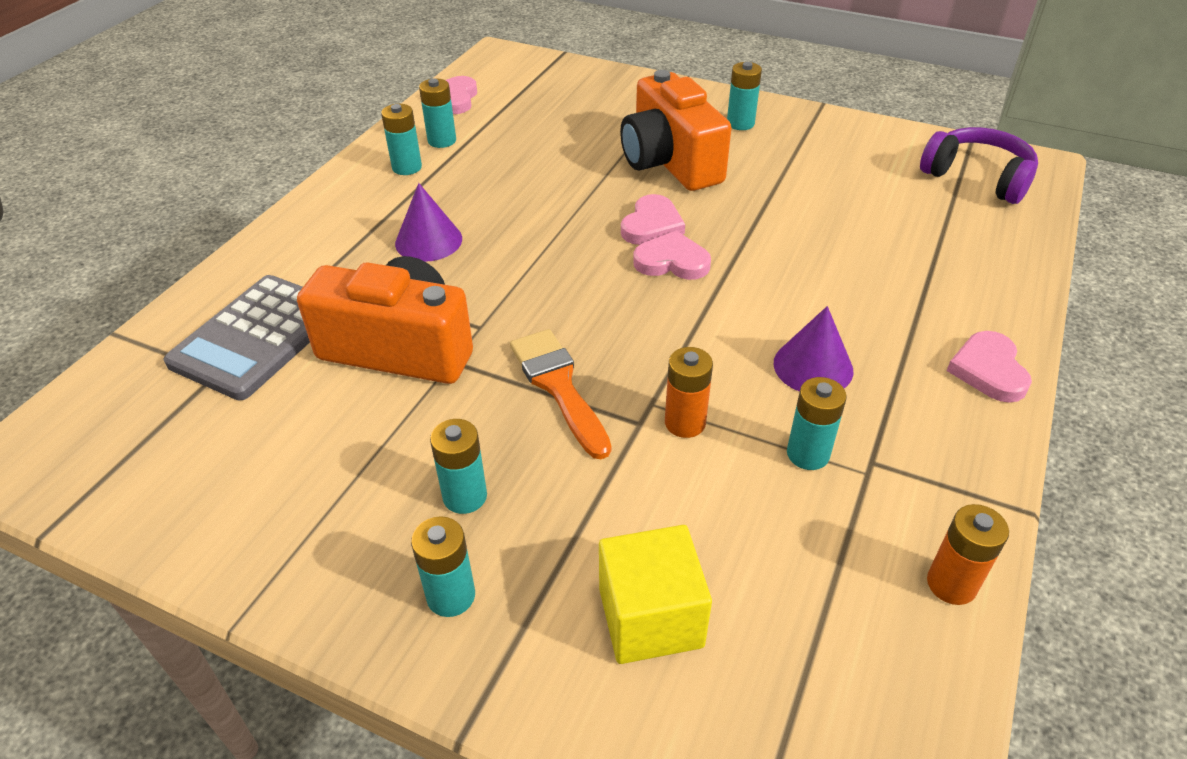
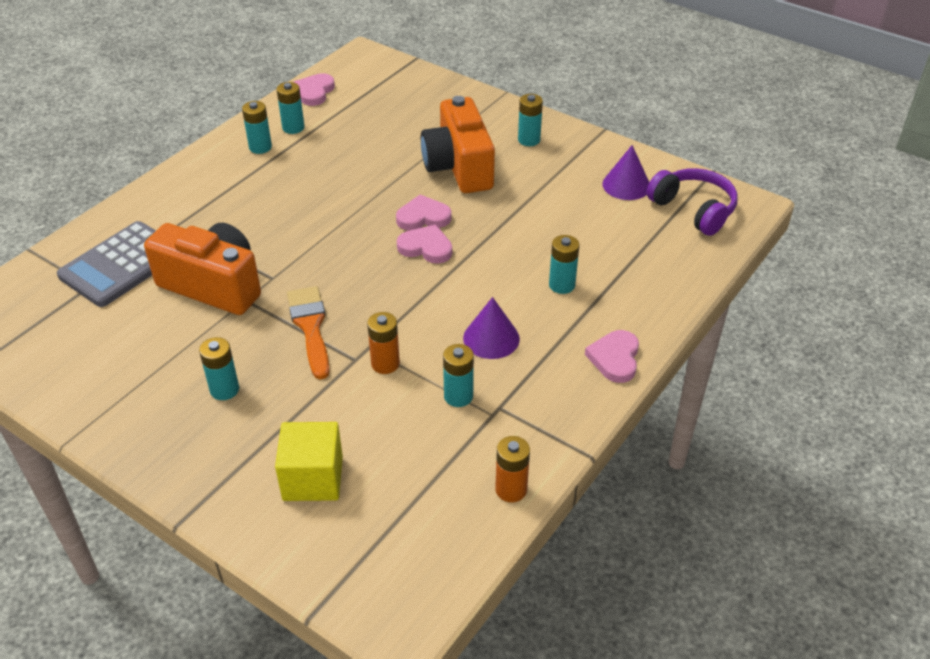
camera: 10 degrees right, 0 degrees up
(428, 241) = (257, 209): purple cone -> purple cone (626, 185)
(451, 596) = (196, 447): turquoise battery -> turquoise battery (562, 285)
(652, 225) = (423, 217): pink heart -> pink heart turned 135 degrees counterclockwise

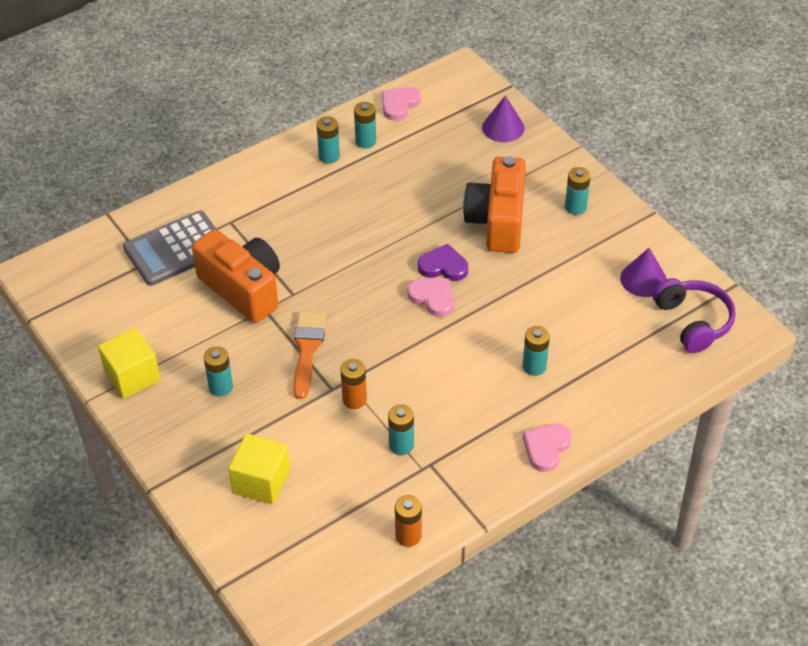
camera: 20 degrees right, 5 degrees up
(111, 405) = (132, 376): none -> yellow cube
(423, 217) = (443, 266): pink heart -> purple heart
(491, 338) = (451, 400): purple cone -> purple cone (503, 127)

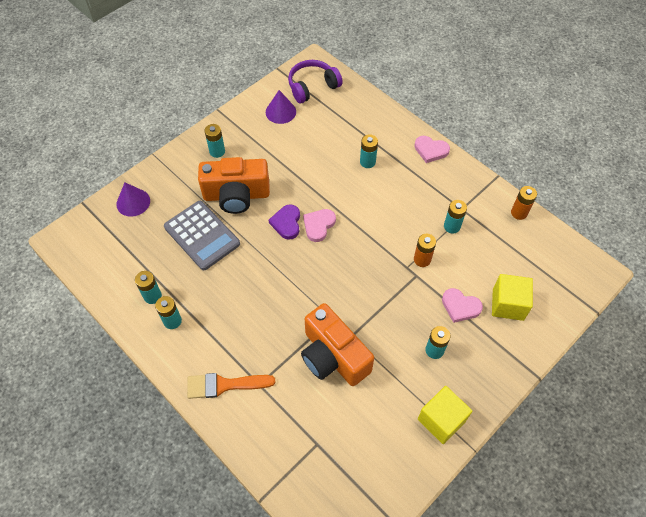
camera: 100 degrees left, 10 degrees up
(176, 249) = (297, 422): grey calculator -> grey calculator (202, 235)
(243, 288) = (333, 356): orange camera -> orange camera turned 75 degrees counterclockwise
(307, 349) = (384, 298): orange brush -> orange brush (225, 385)
(399, 105) = (106, 278): pink heart -> pink heart (460, 306)

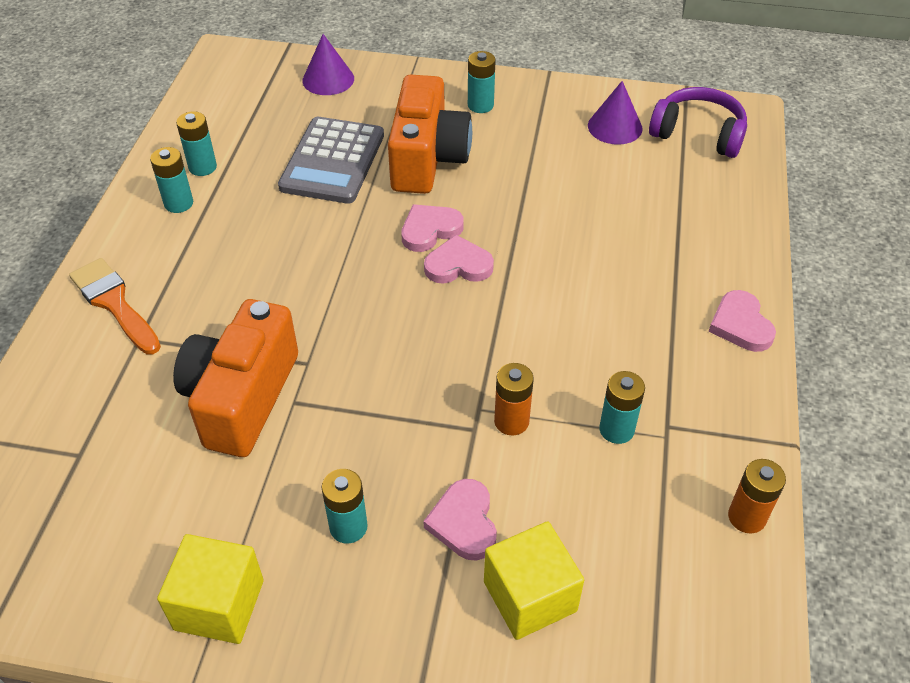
camera: 55 degrees right, 10 degrees down
(236, 195) = (427, 159): orange camera -> orange camera turned 135 degrees counterclockwise
(286, 223) = (430, 230): purple heart -> pink heart
(367, 162) = (630, 260): turquoise battery -> none

